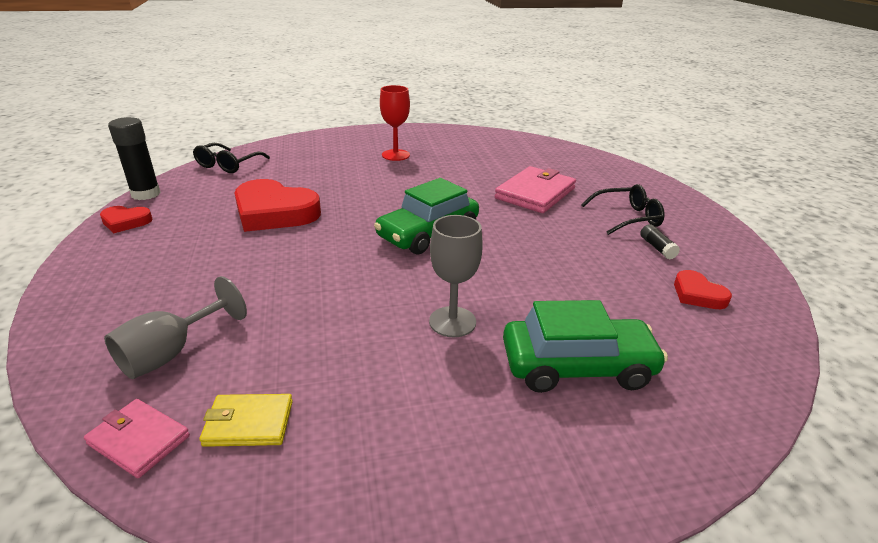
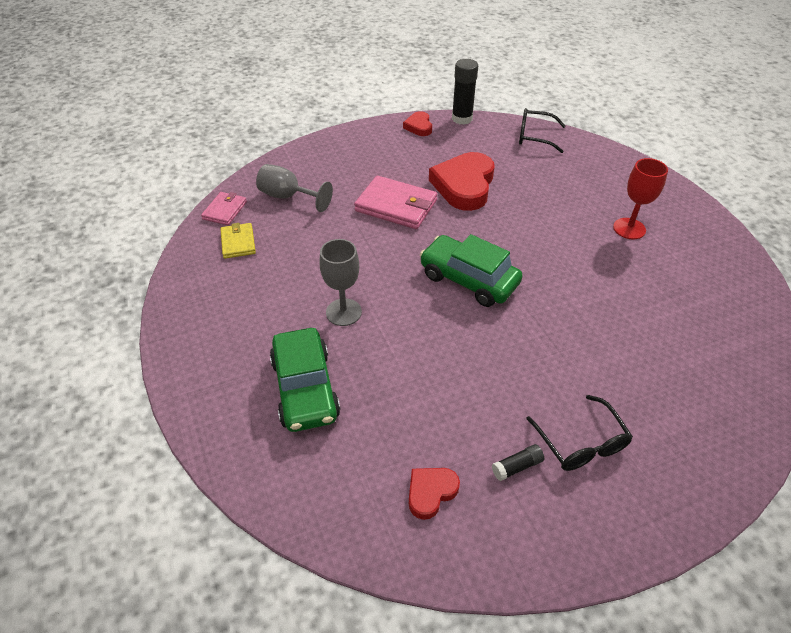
camera: 80 degrees right, 15 degrees up
(535, 193) = (599, 353): pink wallet -> pink wallet (396, 206)

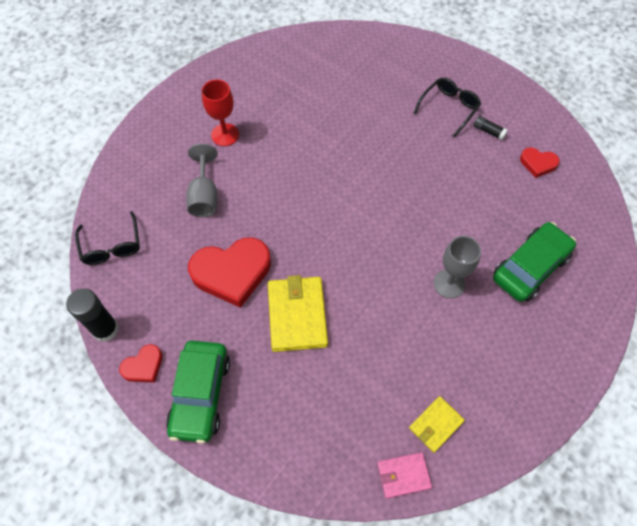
camera: 120 degrees left, 15 degrees up
(288, 197) = (344, 425): grey goblet -> grey goblet (204, 196)
(396, 206) = (297, 315): pink wallet -> yellow wallet
(468, 279) = (355, 216): green car -> green car (200, 394)

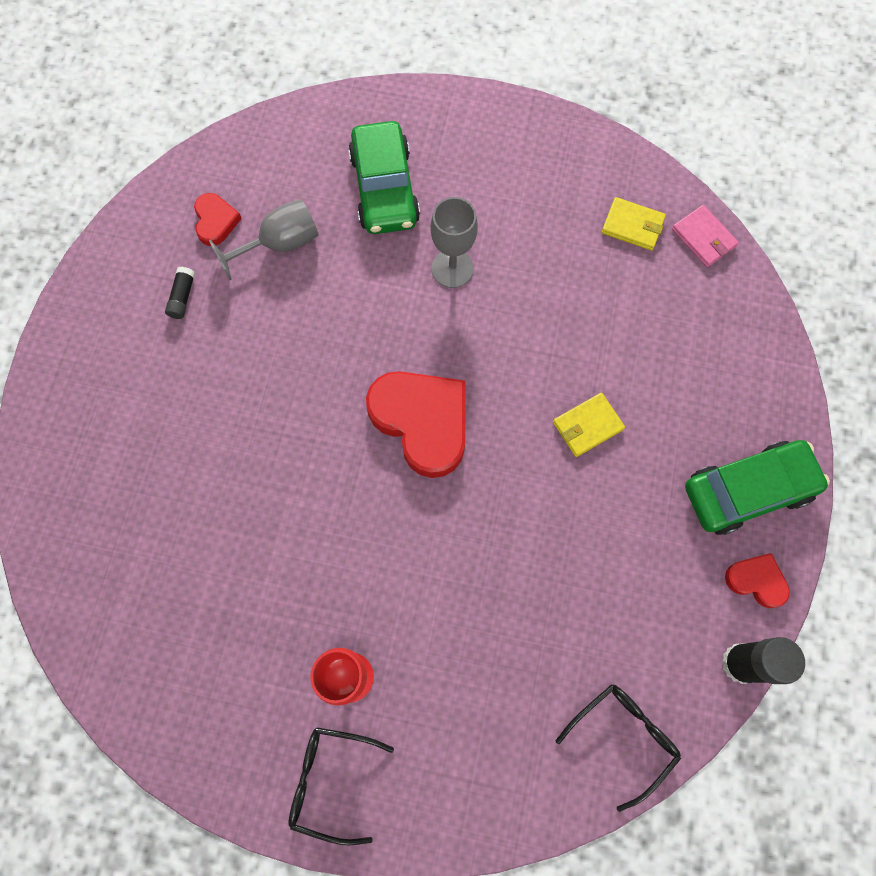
camera: 115 degrees left, 10 degrees up
(204, 196) = (475, 646): grey goblet -> grey goblet (280, 244)
(232, 273) = (574, 538): red heart -> red heart (422, 422)
(297, 315) = (587, 426): yellow wallet -> yellow wallet, size x0.57
(449, 108) = (158, 363): black glasses -> black glasses (330, 781)
(530, 267) = (384, 189): green car -> green car turned 120 degrees counterclockwise

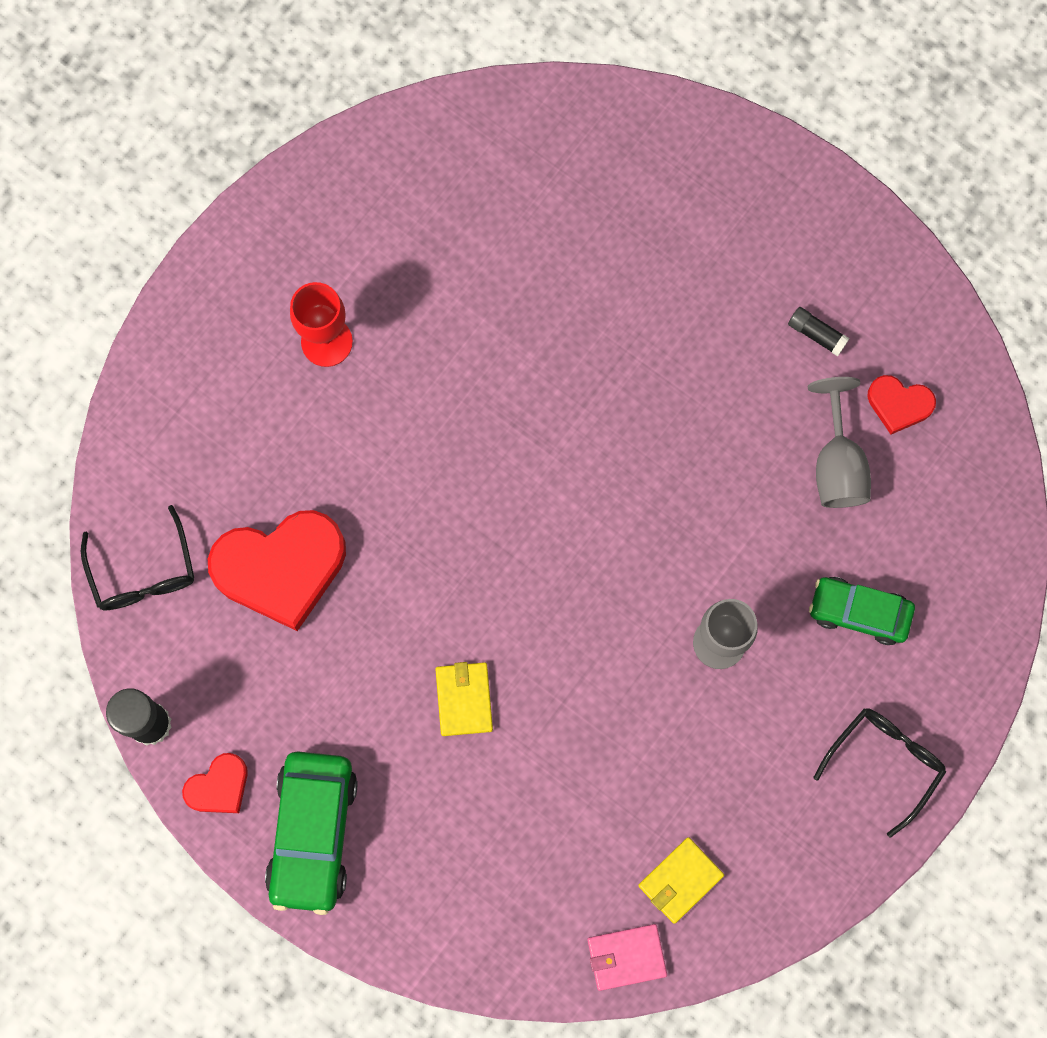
camera: 115 degrees right, 5 degrees up
(330, 781) = (242, 287): black glasses -> black glasses (885, 762)
(384, 189) = (859, 612): green car -> green car, size x0.66
(422, 422) = (551, 526): red heart -> red heart (281, 568)

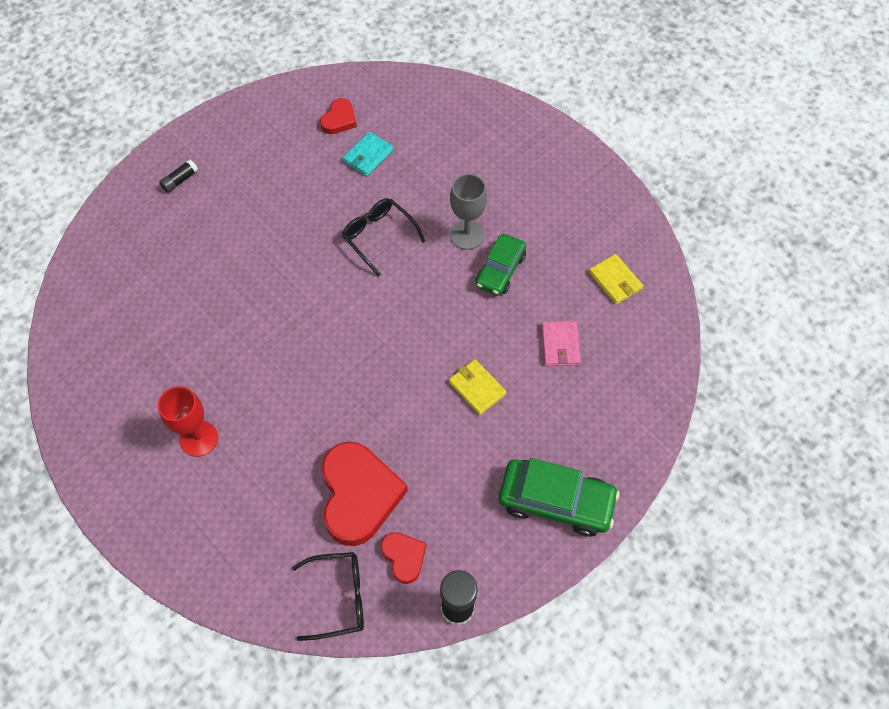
camera: 80 degrees left, 15 degrees down
(219, 786) = (513, 563): red heart -> red heart (404, 557)
(464, 699) = (477, 388): yellow wallet -> yellow wallet turned 45 degrees clockwise
(626, 957) = (661, 318): pink wallet -> pink wallet (560, 345)
(816, 334) = (283, 152): black glue stick -> black glue stick (180, 180)
(837, 464) = (368, 156): grey goblet -> turquoise wallet
(859, 612) = (462, 160): green car -> green car (500, 270)
(885, 762) = (556, 163): black glasses -> black glasses (378, 236)

